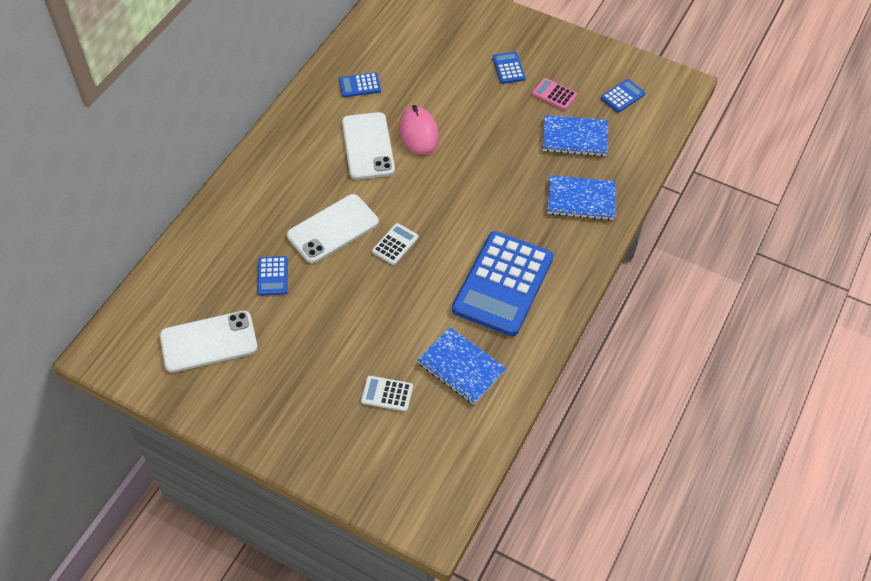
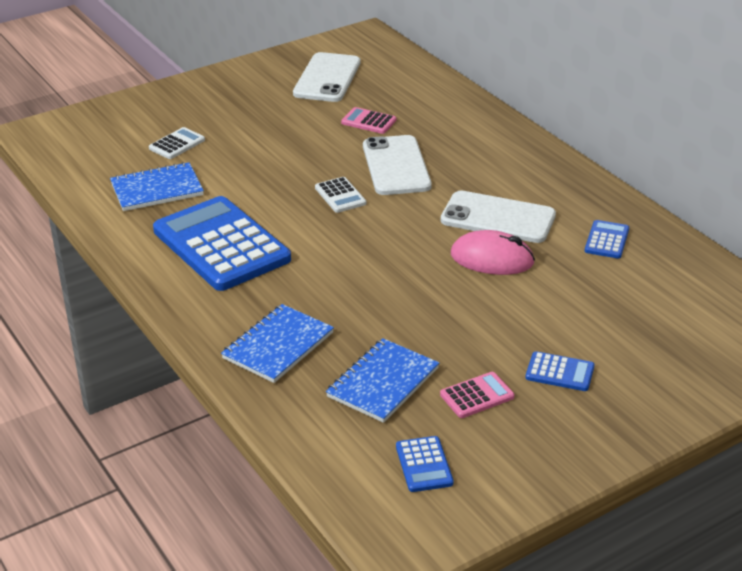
camera: 120 degrees right, 20 degrees down
(273, 276) = (368, 121): blue calculator -> pink calculator

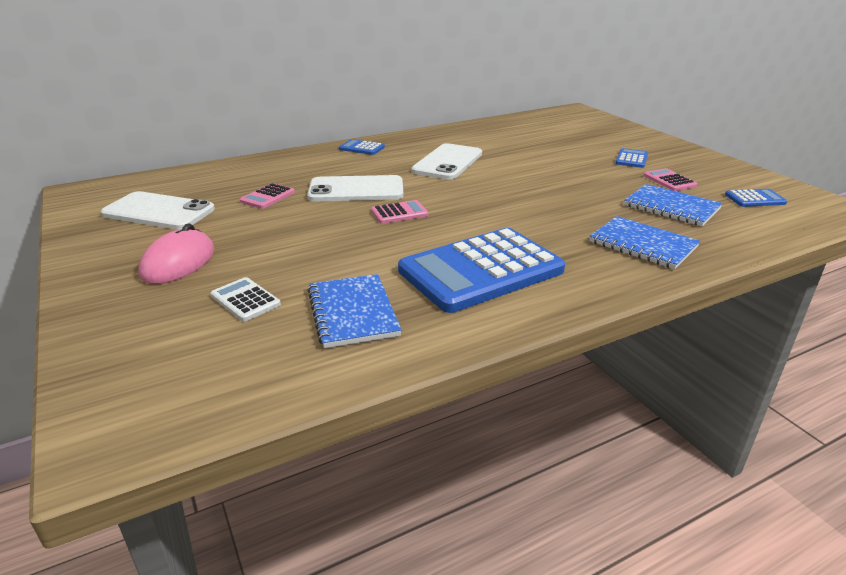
camera: 85 degrees left, 5 degrees down
(340, 196) = (399, 213): white calculator -> pink calculator
(492, 259) = (503, 167): pink mouse -> pink mouse (178, 262)
(606, 240) = (479, 138): blue calculator -> blue calculator (361, 148)

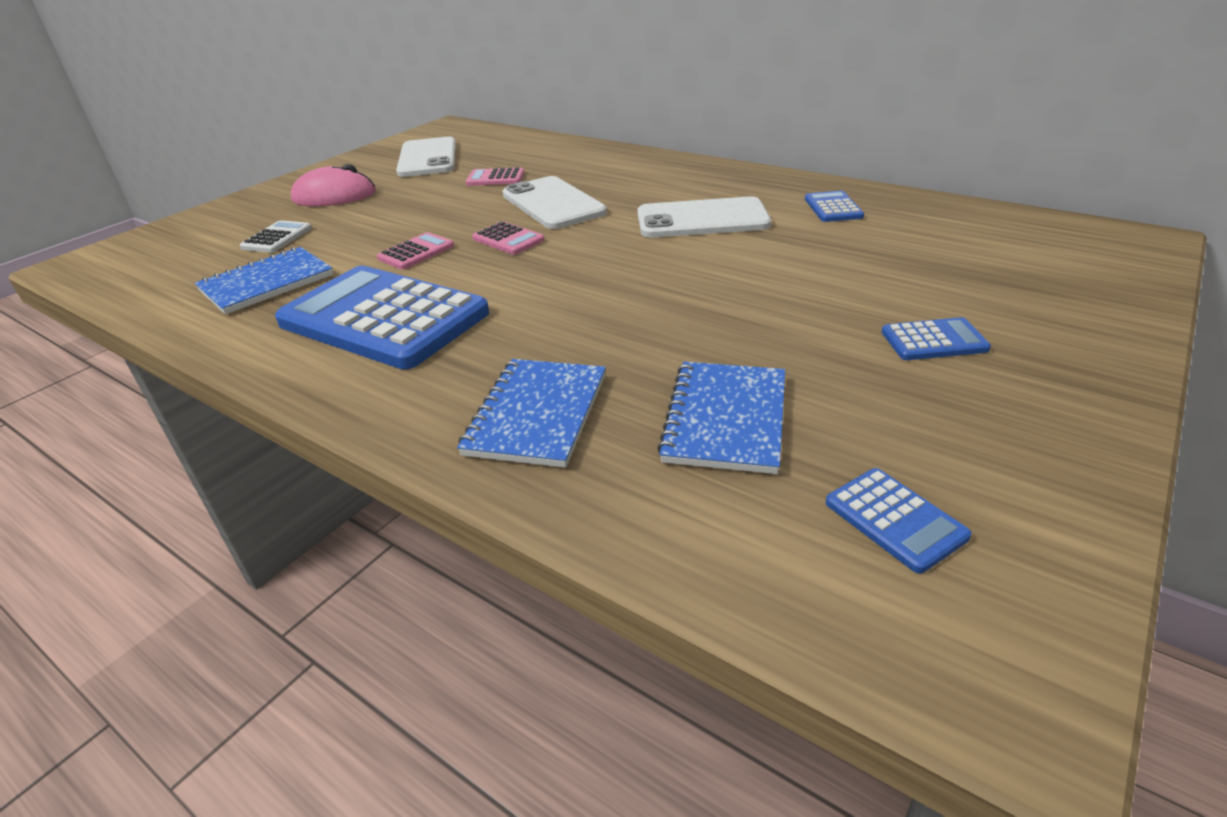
camera: 65 degrees right, 5 degrees up
(361, 148) = (685, 169): blue calculator -> blue calculator (833, 208)
(669, 181) = (866, 397): pink calculator -> pink calculator (416, 252)

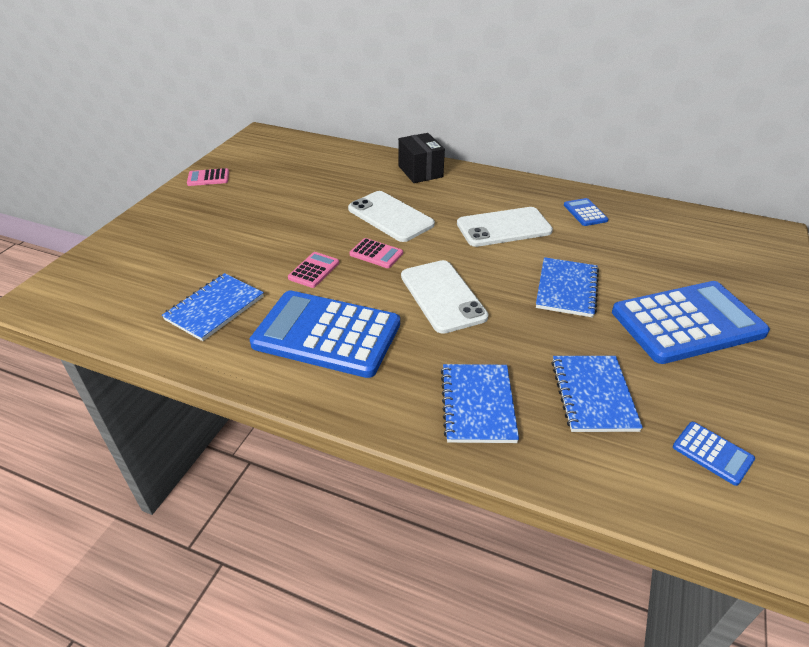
camera: 15 degrees left, 5 degrees up
(277, 238) = (192, 262): white calculator -> none
(334, 196) = (212, 216): pink mouse -> none
(428, 158) = (265, 171): white phone -> white phone (442, 296)
(495, 178) = (332, 192): pink calculator -> pink calculator (208, 178)
(623, 161) = (420, 171): none -> black box
(756, 289) = (566, 289): none -> blue notebook
(933, 340) = (687, 323): blue calculator -> blue calculator, size x2.38

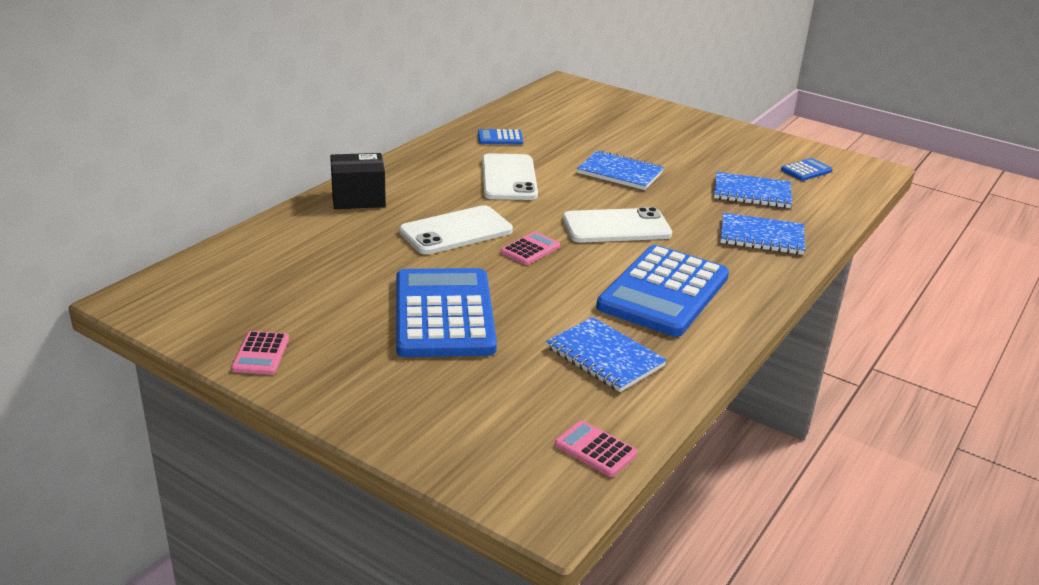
camera: 80 degrees left, 10 degrees down
(314, 270) = (549, 289): pink calculator -> pink calculator (595, 449)
(687, 323) = (674, 142): blue calculator -> blue calculator (443, 314)

